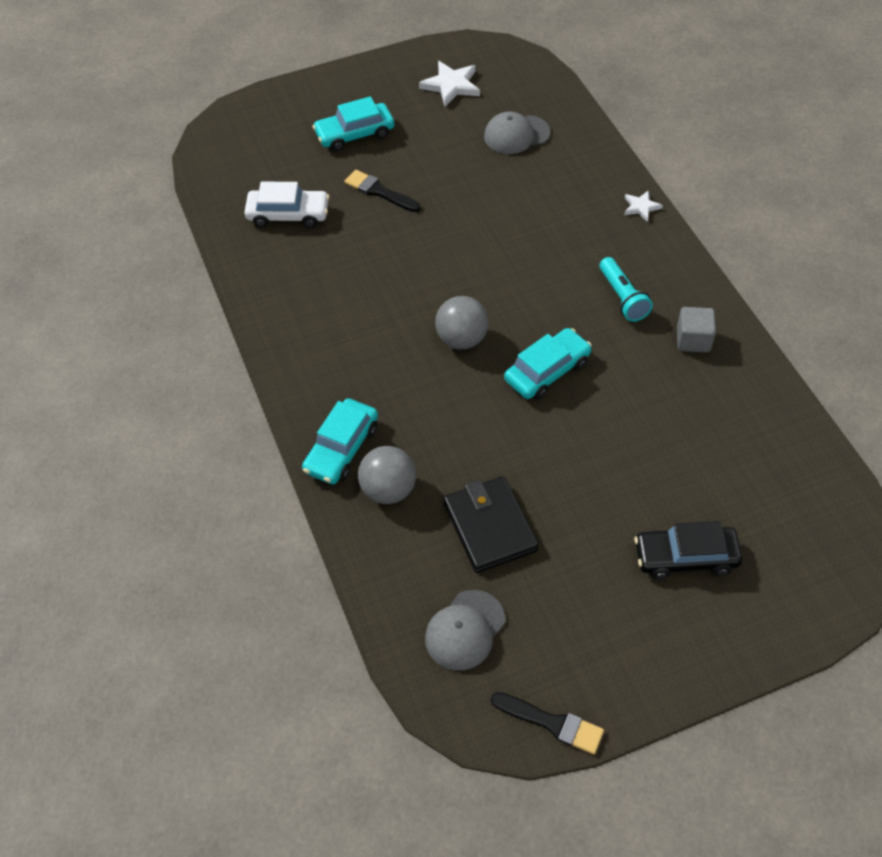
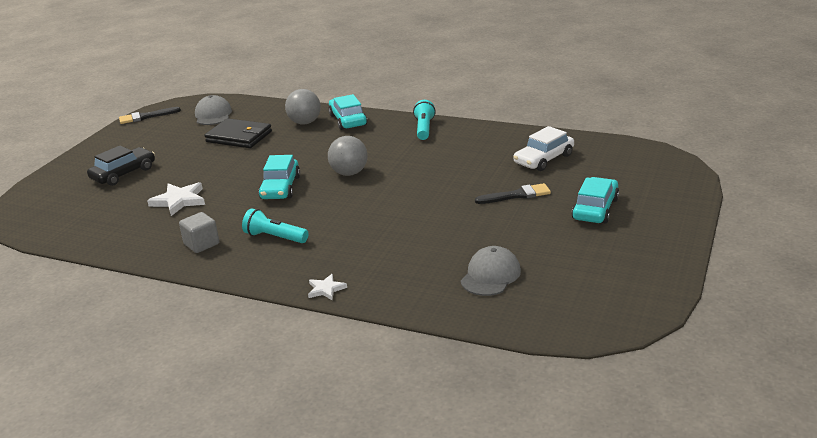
camera: 135 degrees right, 25 degrees down
(299, 355) = (424, 128): none -> turquoise flashlight
(451, 85) = (599, 274): white star -> white star (179, 201)

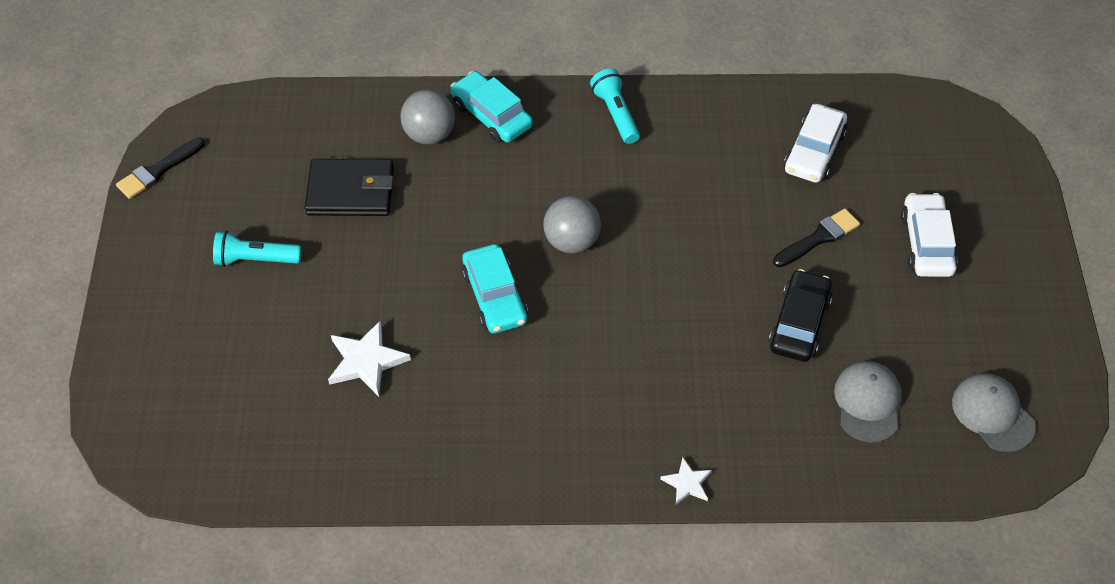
camera: 25 degrees left, 25 degrees up
(123, 174) = (232, 320): black car -> black car (799, 323)
(201, 244) = (466, 443): grey cube -> none
(213, 115) = (268, 143): grey cap -> grey cap (992, 414)
(275, 237) = (557, 403): turquoise flashlight -> turquoise flashlight (255, 259)
(595, 209) = (927, 243): turquoise car -> white car

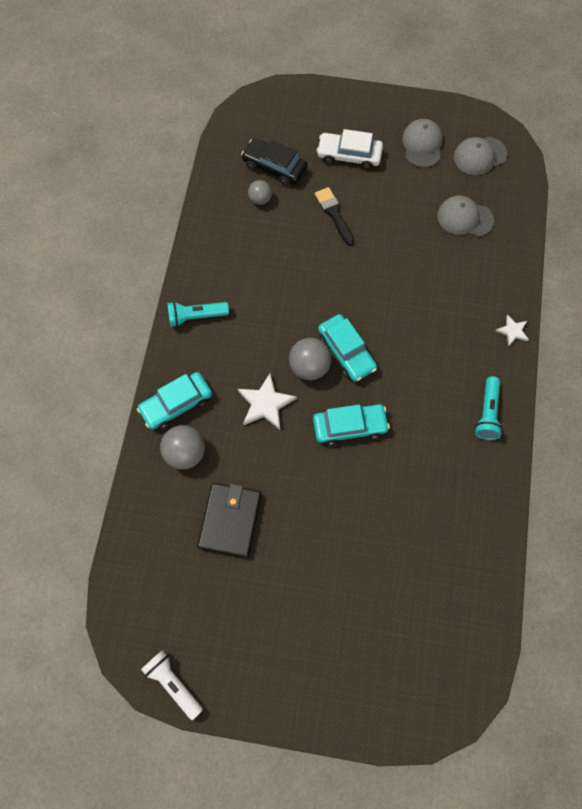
camera: 80 degrees left, 15 degrees up
(158, 170) = (173, 683): black brush -> white flashlight
(255, 259) = (284, 603): turquoise flashlight -> turquoise flashlight (487, 413)
(366, 361) = (393, 525): white star -> white star (265, 404)
(603, 279) = (346, 352): none -> turquoise car
(799, 323) = (400, 241): black car -> black car (274, 167)
(814, 152) = (260, 199): white car -> grey ball
(983, 333) = (422, 145): none -> grey cap

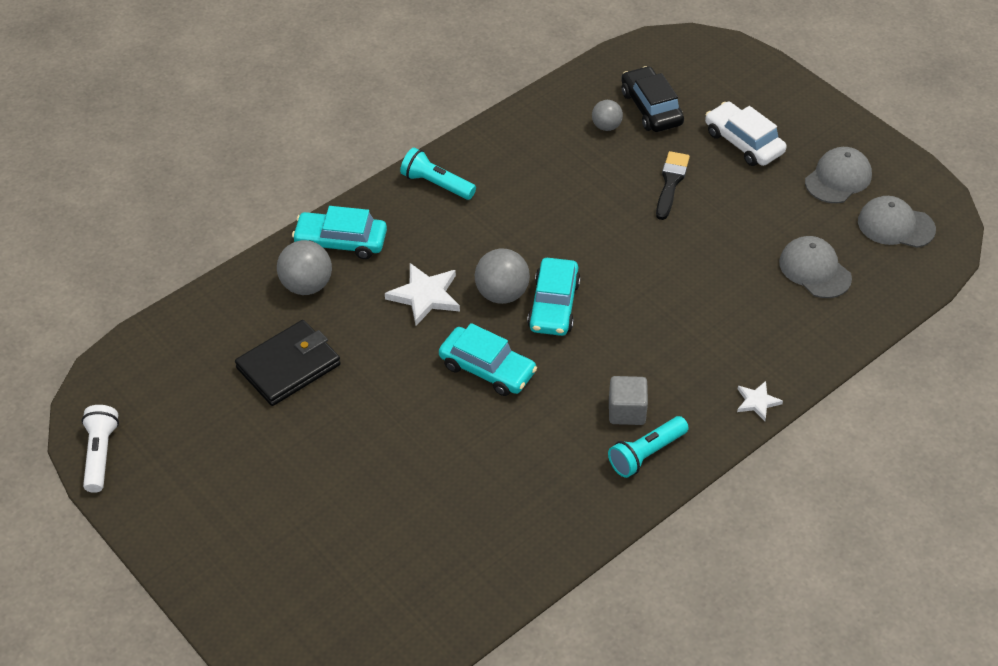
camera: 40 degrees right, 20 degrees down
(451, 393) = (626, 411): none -> grey cube

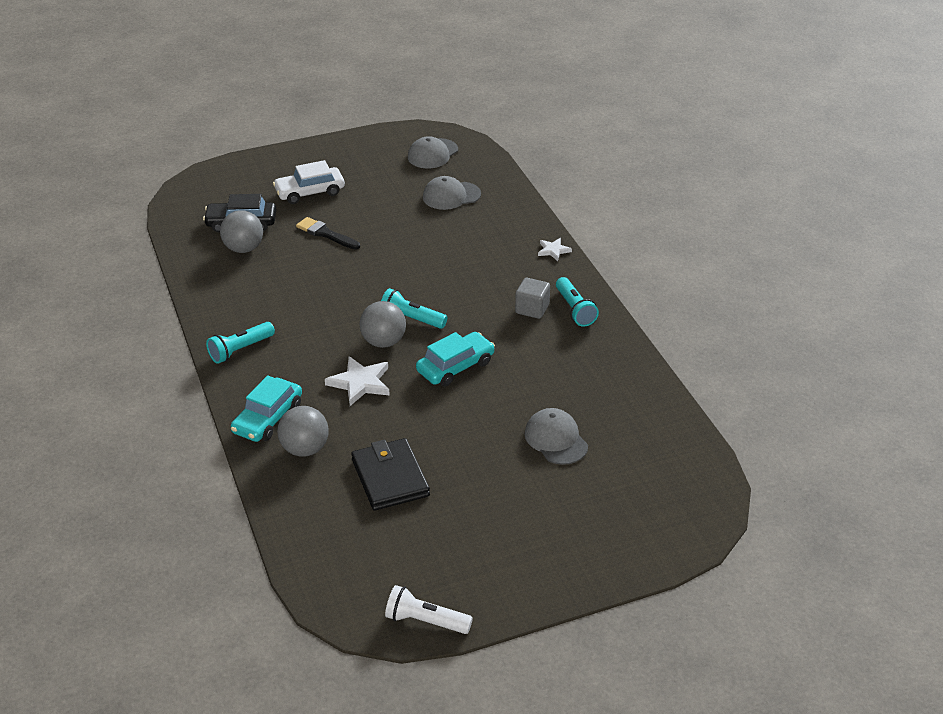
camera: 70 degrees left, 10 degrees down
(553, 305) = (411, 319): turquoise car -> turquoise flashlight
(606, 126) = (244, 249): grey ball -> grey ball, size x1.62
(838, 178) = (374, 163): grey cap -> grey cap (556, 439)

